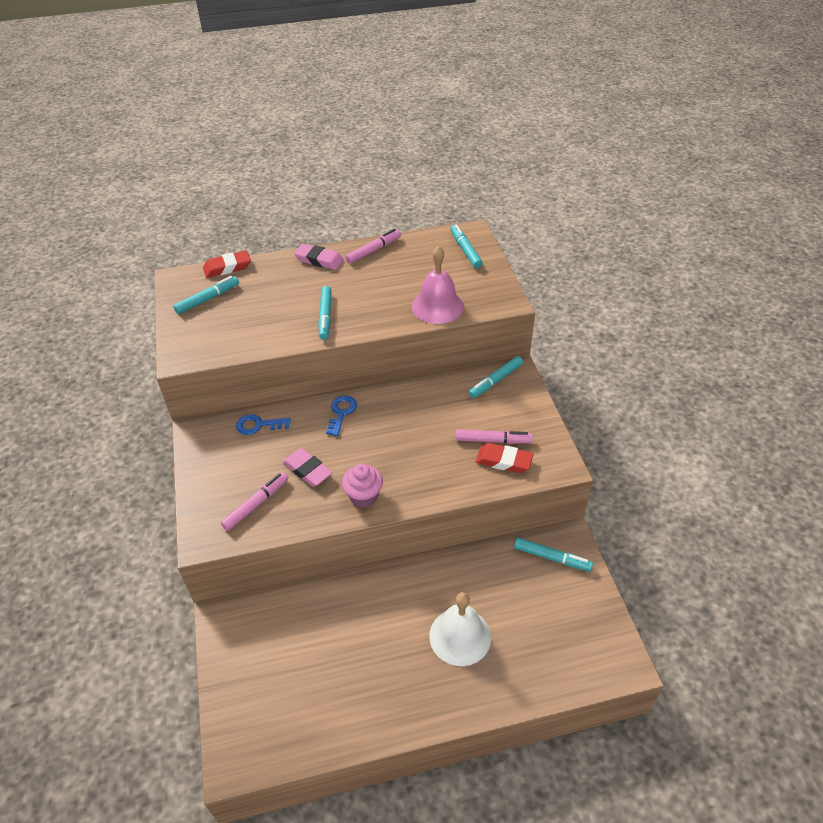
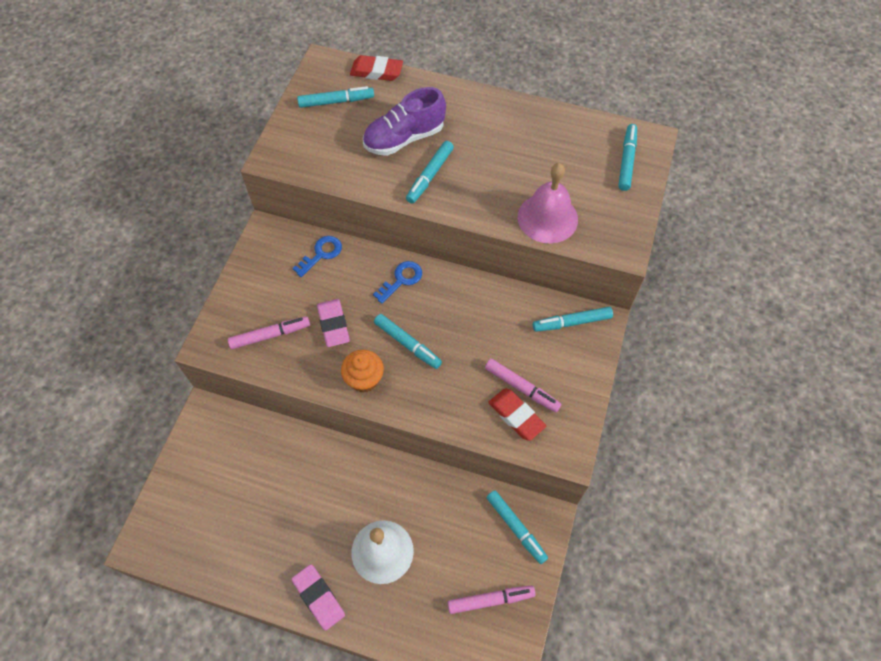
camera: 30 degrees right, 15 degrees up
(258, 425) = (321, 254): blue key -> blue key turned 105 degrees clockwise
(285, 301) = (404, 138): none -> purple shoe
(319, 260) = (468, 103): pink eraser -> pink eraser (319, 597)
(364, 496) = (364, 379): pink cupcake -> orange cupcake
(373, 250) = (530, 116): pink marker -> pink marker (490, 600)
(380, 454) = (407, 344): none -> turquoise marker

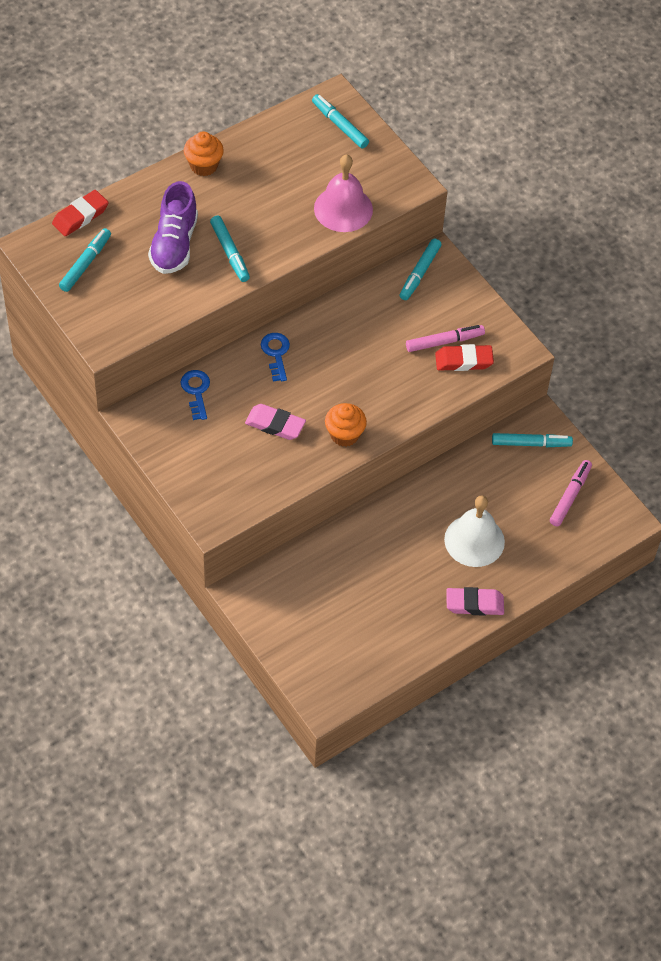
camera: 55 degrees left, 5 degrees down
(270, 335) = (243, 473): pink marker -> none
(407, 344) = (339, 387): turquoise marker -> none
(495, 107) = (204, 166): none -> orange cupcake

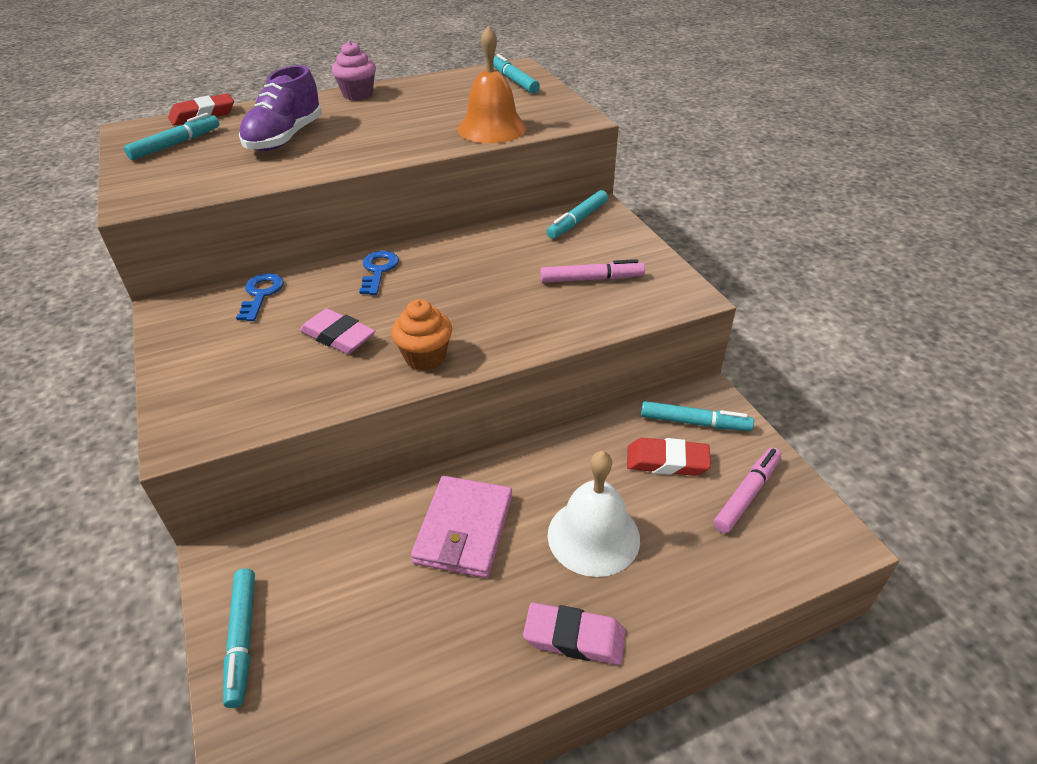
camera: 15 degrees right, 15 degrees down
(204, 166) = (358, 94): orange cupcake -> pink cupcake
(230, 252) = (343, 148): turquoise marker -> turquoise marker (242, 639)
(343, 209) = (492, 128): pink bell -> orange bell
(389, 548) = (464, 529): none -> pink wallet
(463, 361) = (612, 299): red eraser -> red eraser (667, 461)

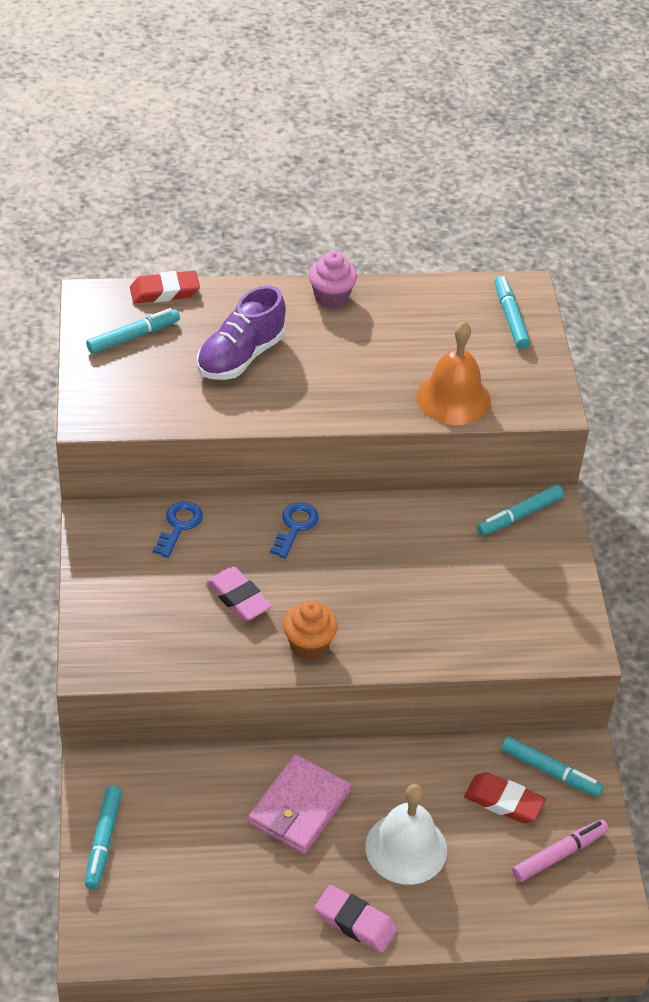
camera: 15 degrees right, 5 degrees up
(591, 279) = (497, 599): pink marker -> none

